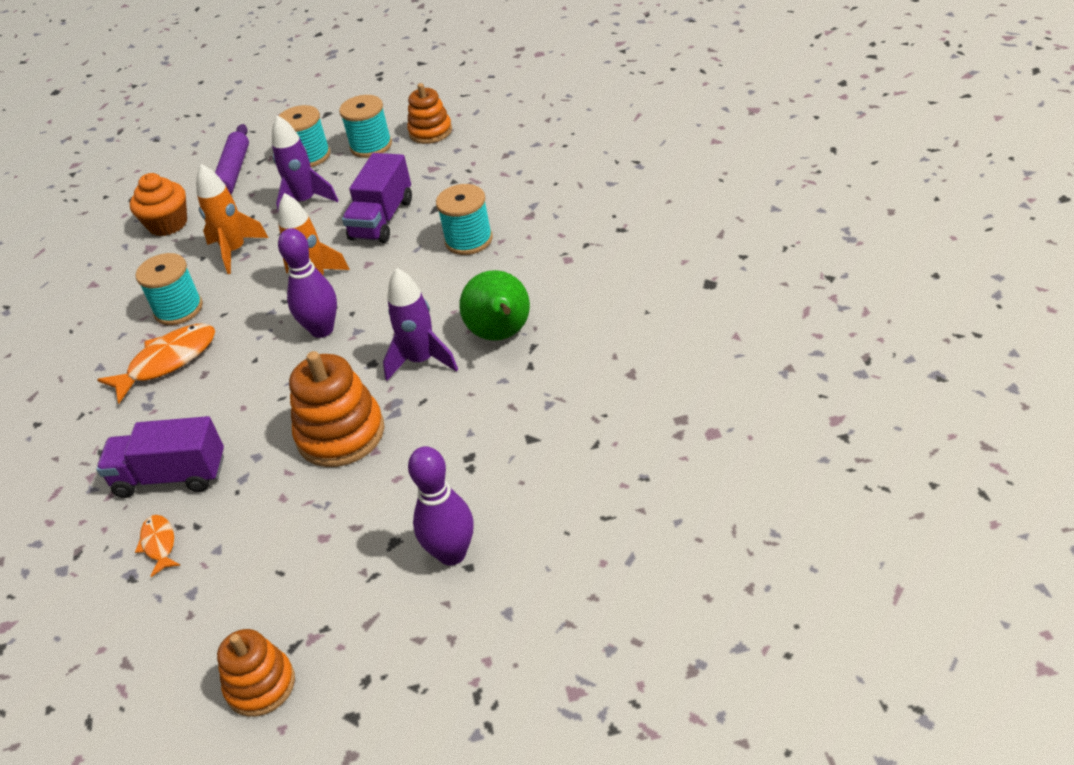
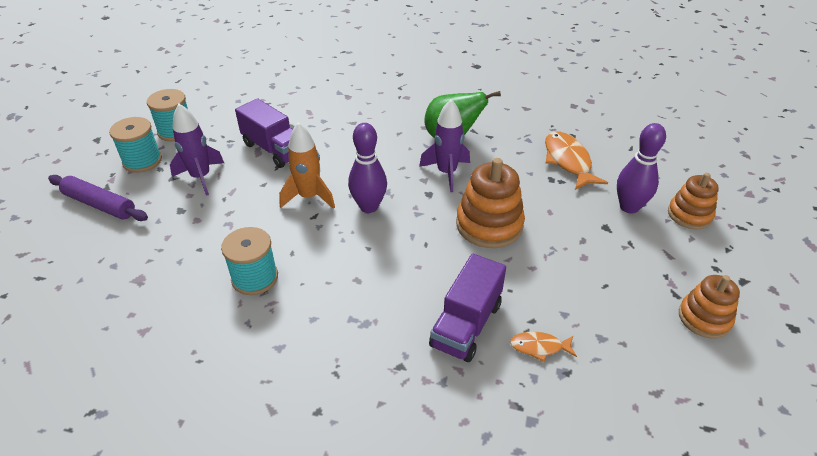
camera: 70 degrees left, 0 degrees up
(168, 224) = (118, 260): orange cupcake -> none
(168, 362) = (320, 299): orange fish -> orange fish (568, 161)
(235, 251) = (216, 228): orange rocket -> none
(430, 132) = (200, 104): orange stacking toy -> orange stacking toy (689, 215)
(469, 240) = (344, 123): turquoise spool -> none

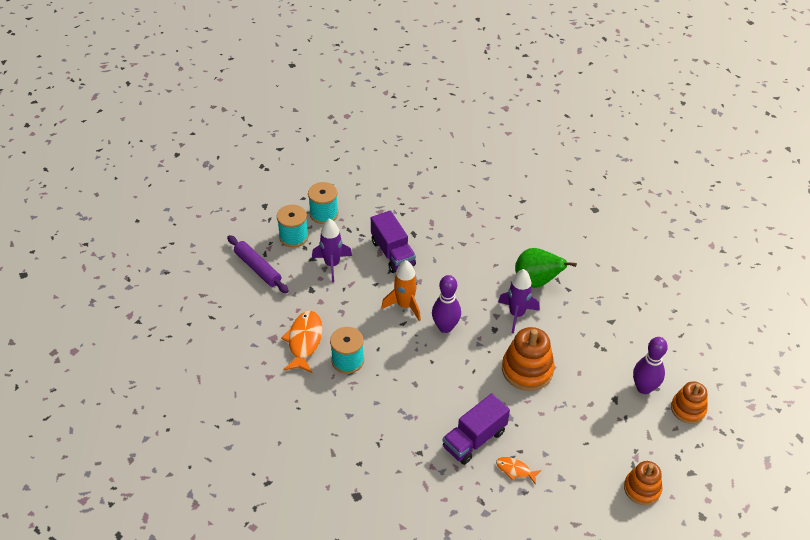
camera: 20 degrees right, 5 degrees up
(568, 161) = (620, 332): orange fish -> orange fish (304, 341)

